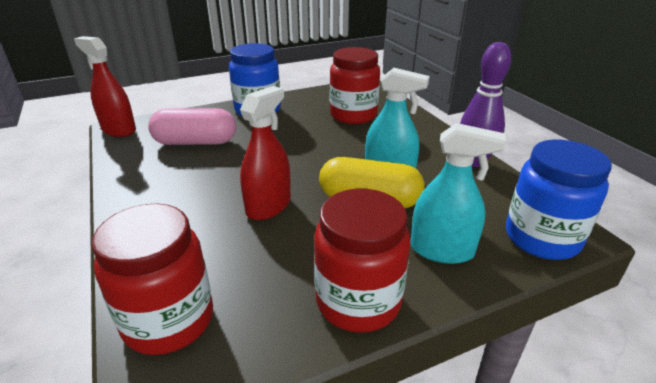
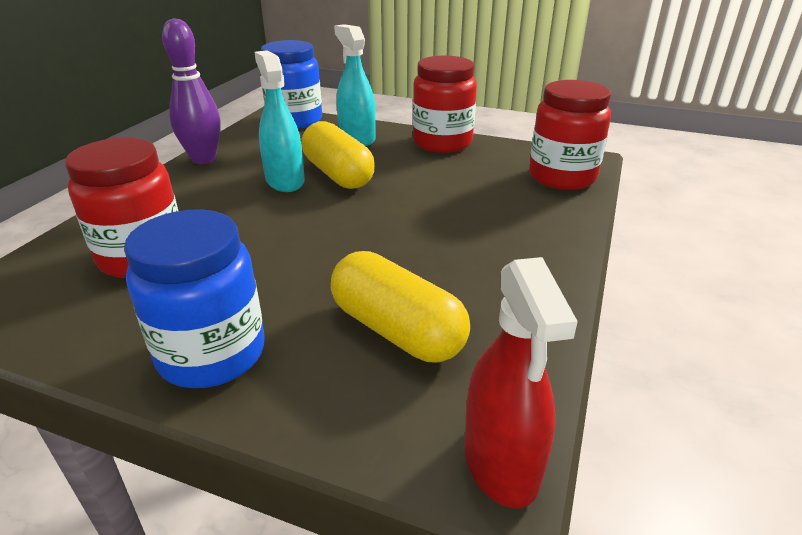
camera: 135 degrees left, 0 degrees up
(195, 142) = (397, 330): pink capsule -> yellow capsule
(268, 206) = (420, 205): red spray bottle -> none

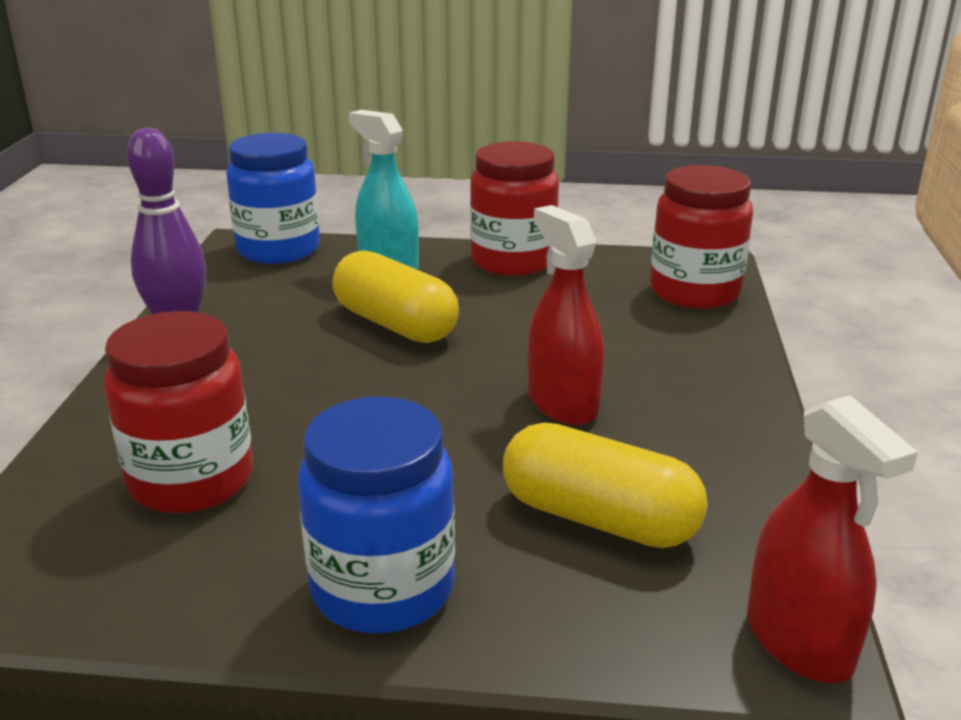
camera: 15 degrees left, 5 degrees down
(285, 181) = (324, 343): turquoise spray bottle -> none
(419, 242) = (562, 404): none -> red spray bottle

